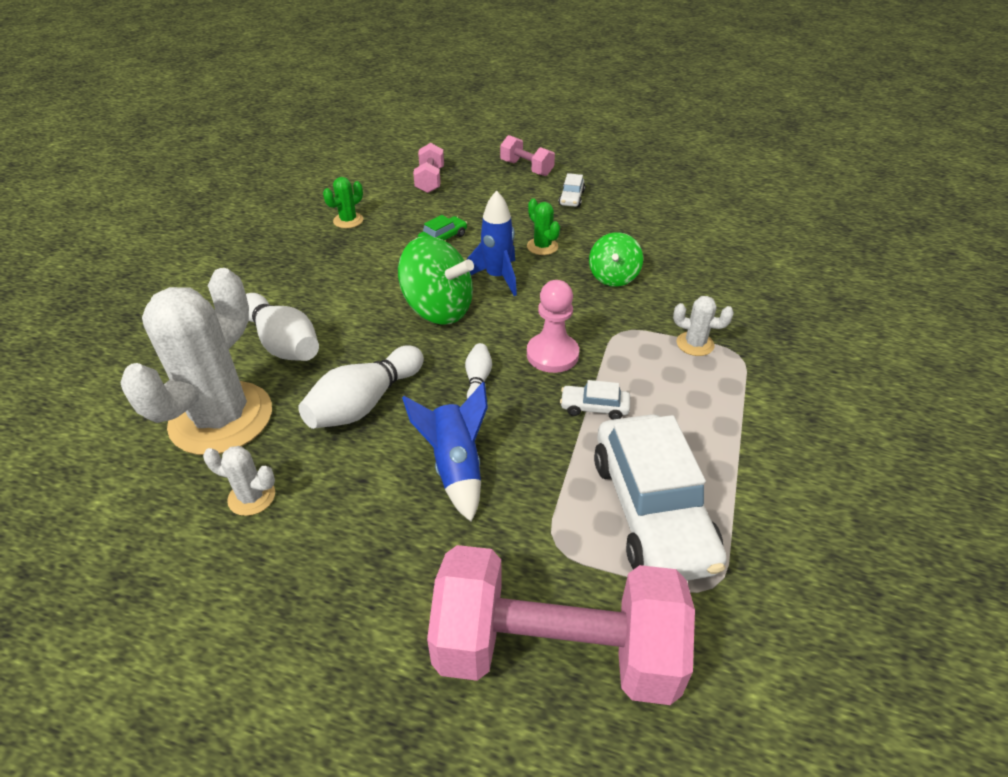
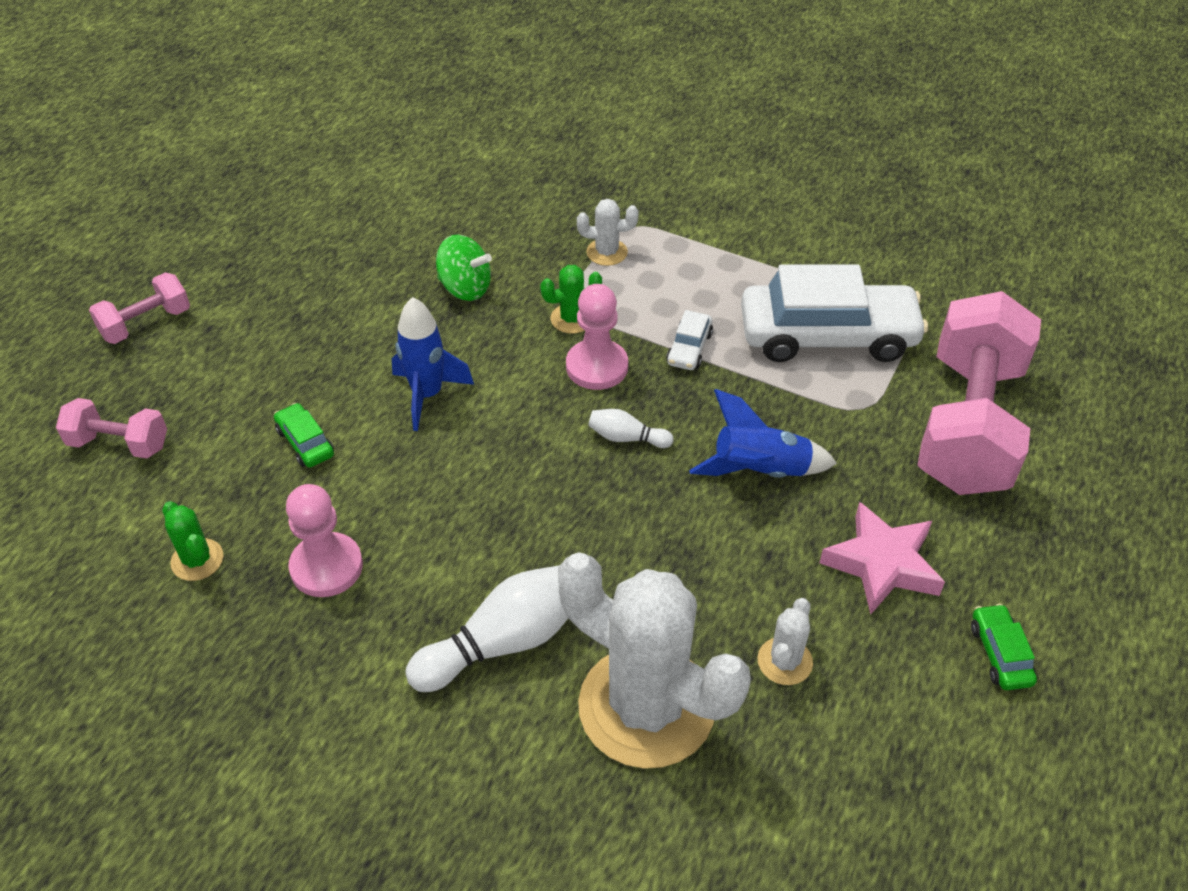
camera: 80 degrees left, 5 degrees up
(242, 674) = (999, 654): none -> green car
(344, 264) = (326, 567): none -> pink pawn
(354, 566) = (882, 564): none -> pink star
(364, 403) = (646, 549): white bowling pin -> none
(438, 309) = (478, 463): green spinning top -> none
(542, 246) = (372, 340): green cactus -> green cactus (572, 319)
(571, 198) = (261, 291): white car -> none
(695, 344) = (607, 252): white cactus -> white cactus turned 60 degrees clockwise

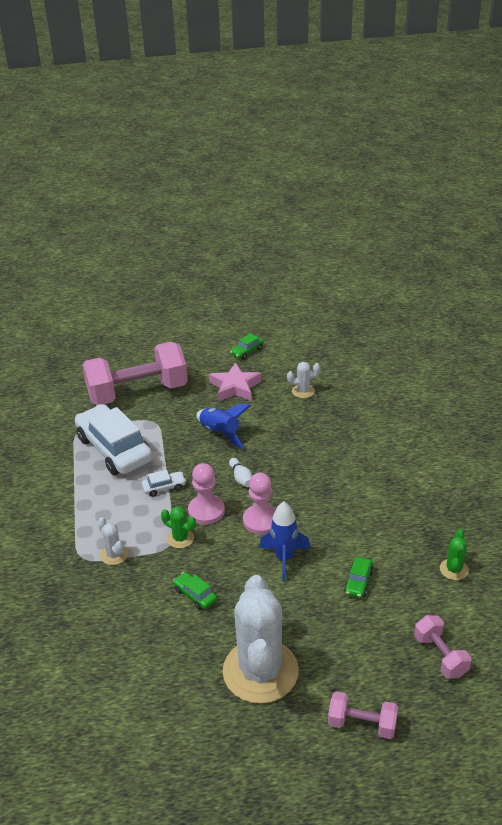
camera: 125 degrees left, 10 degrees down
(326, 567) = (407, 526): pink pawn -> pink pawn (261, 521)
(465, 288) = (195, 595): green spinning top -> green car
(505, 641) = (375, 456): white bowling pin -> none
(646, 707) = (358, 412): white cactus -> white cactus (260, 671)

